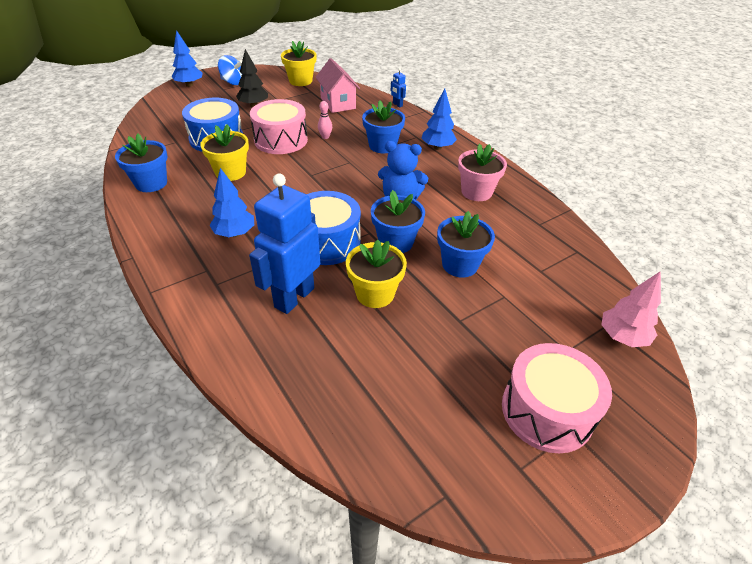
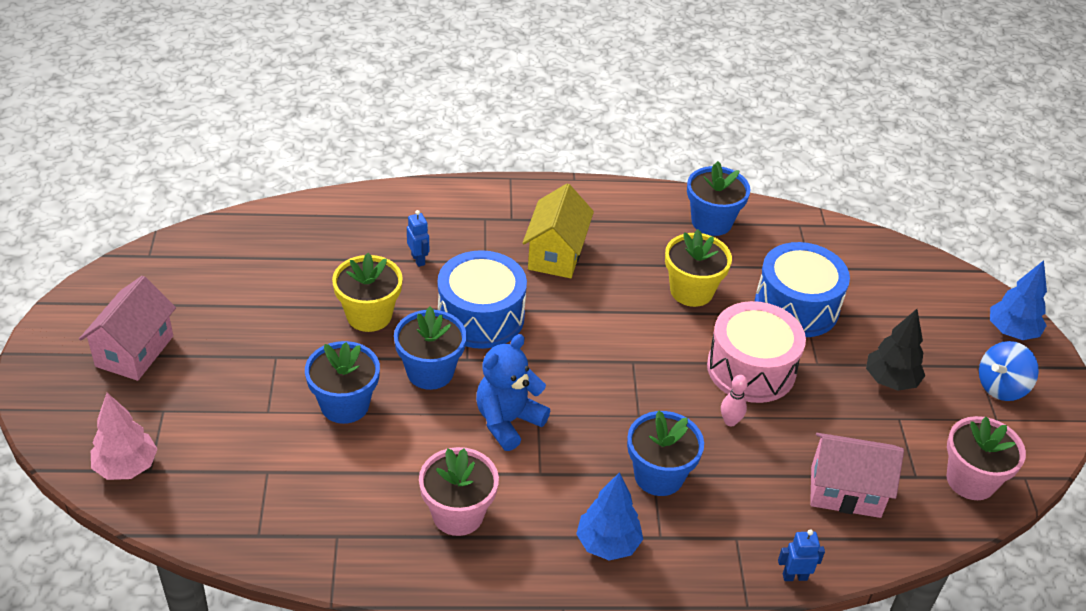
camera: 120 degrees right, 0 degrees up
(234, 233) = (556, 254): blue tree -> yellow house
(294, 297) = (418, 259): blue robot -> blue robot, size x0.41
(300, 81) = (970, 480): yellow flower pot -> pink flower pot
(547, 411) = (134, 351): pink drum -> pink house

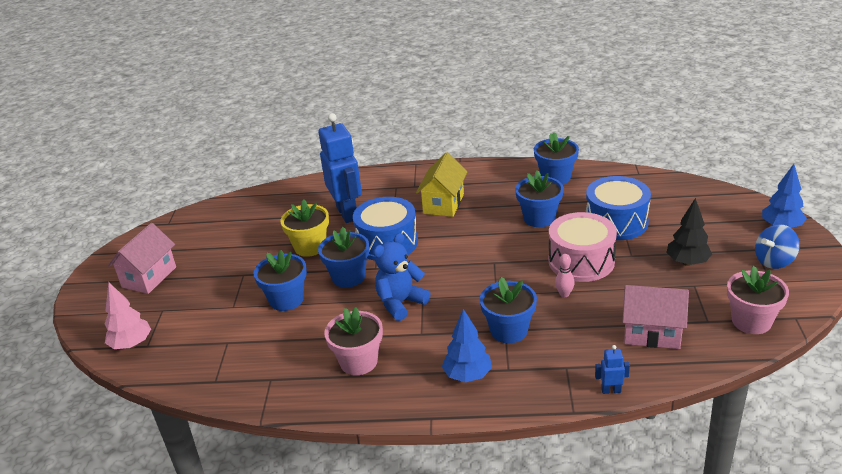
camera: 10 degrees right, 10 degrees down
(418, 259) = (347, 213): blue robot -> blue robot, size x2.47
(691, 291) = (539, 218): yellow flower pot -> blue flower pot

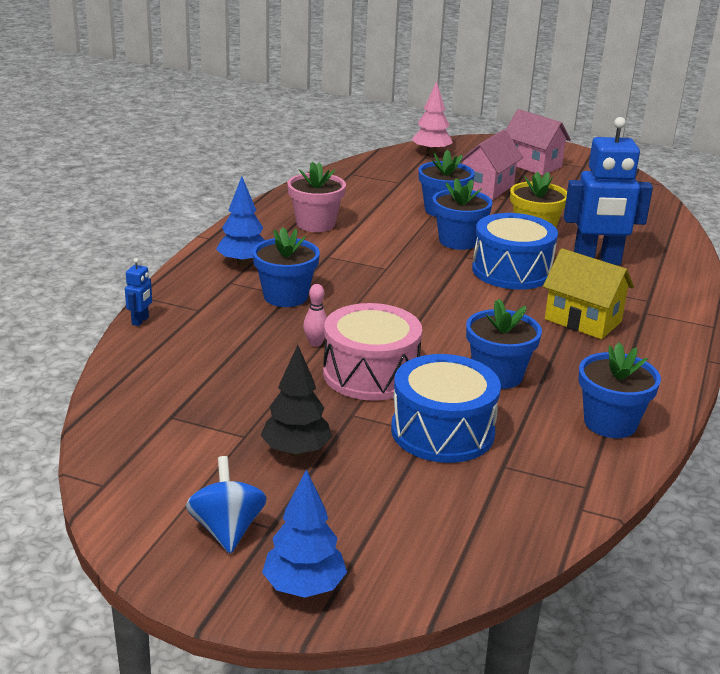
camera: 105 degrees right, 5 degrees down
(400, 303) = (387, 256): blue teddy bear -> none
(652, 333) = (191, 372): pink house -> pink house (487, 188)
(751, 321) = (135, 447): pink flower pot -> none

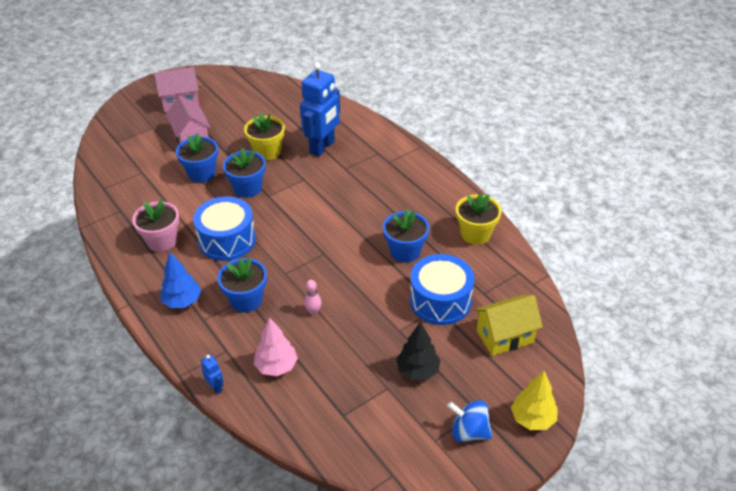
camera: 55 degrees left, 15 degrees up
(304, 587) = (532, 419): blue tree -> yellow tree
(370, 374) = (365, 303): pink drum -> none
(431, 152) = (113, 135): pink tree -> pink tree (276, 366)
(511, 271) = (303, 186): blue drum -> blue drum (227, 240)
(582, 320) = (378, 189): yellow house -> yellow house (505, 336)
(610, 423) = (475, 234): blue flower pot -> yellow flower pot

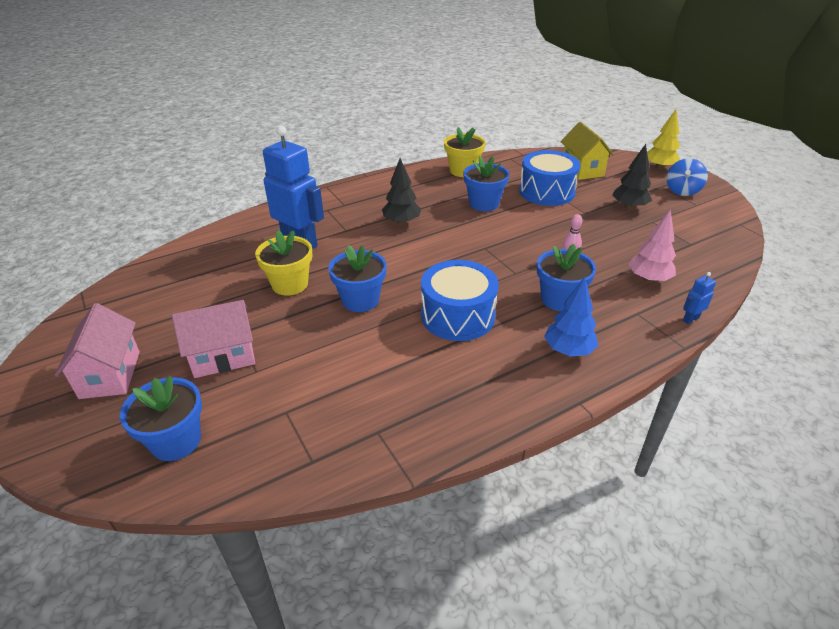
camera: 85 degrees left, 5 degrees down
(162, 241) = (454, 376): pink flower pot -> none
(201, 173) = (314, 343): blue flower pot -> blue flower pot (176, 441)
(362, 199) = (401, 222): none -> black tree

